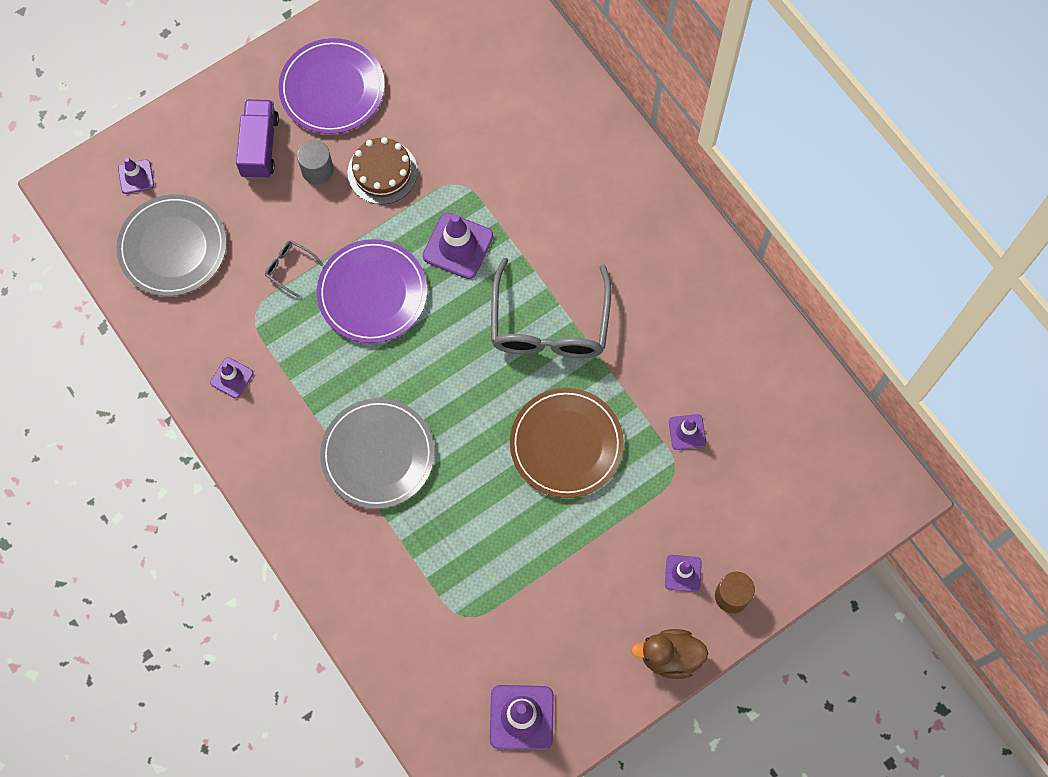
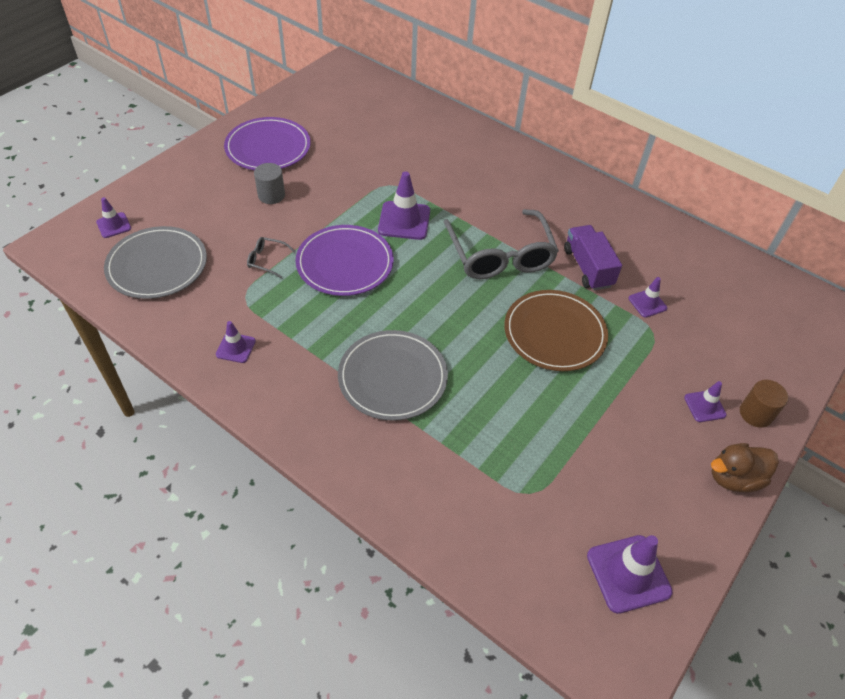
camera: 20 degrees left, 20 degrees down
(260, 146) = (218, 189): purple truck -> purple truck (588, 268)
(382, 172) = (325, 187): brown cake -> none

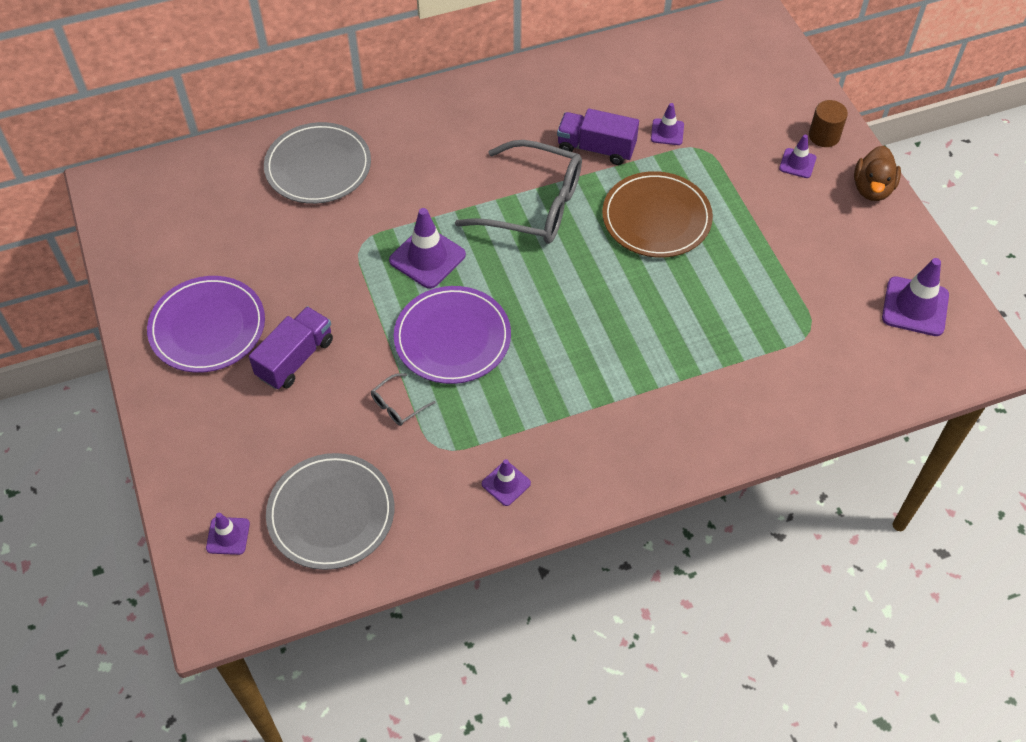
camera: 55 degrees left, 5 degrees up
(271, 195) = (295, 358): grey cylinder -> purple truck
(392, 377) = (628, 368): grey plate -> grey plate (318, 167)

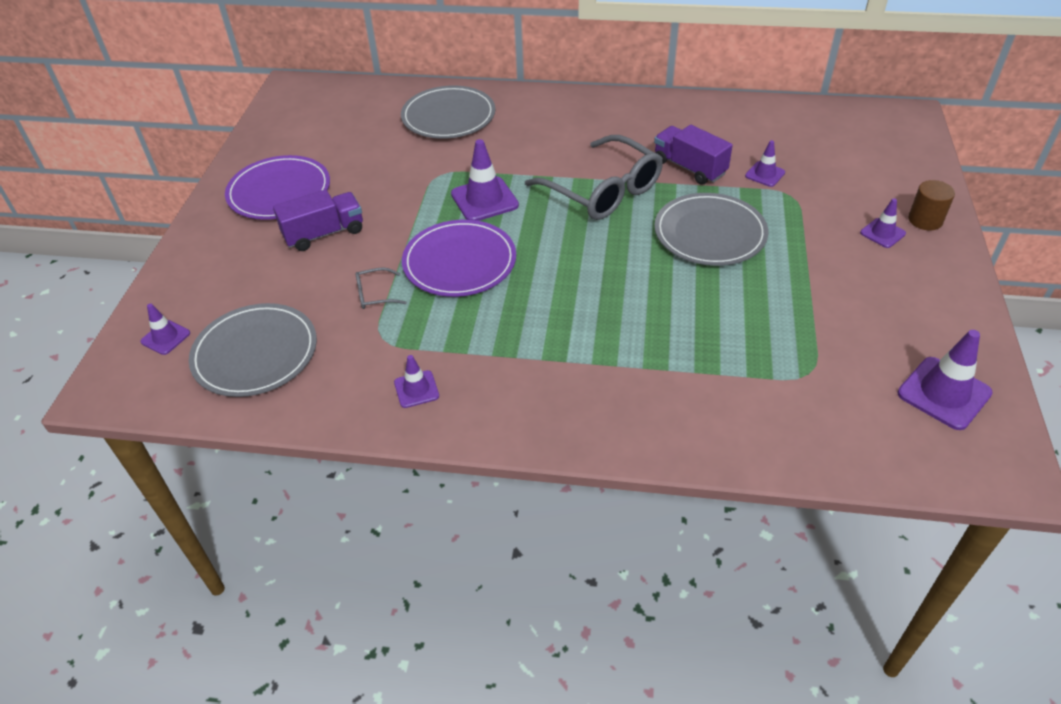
camera: 30 degrees right, 10 degrees down
(656, 218) = (710, 233): brown plate -> grey plate
(872, 189) = (953, 277): brown duck -> none

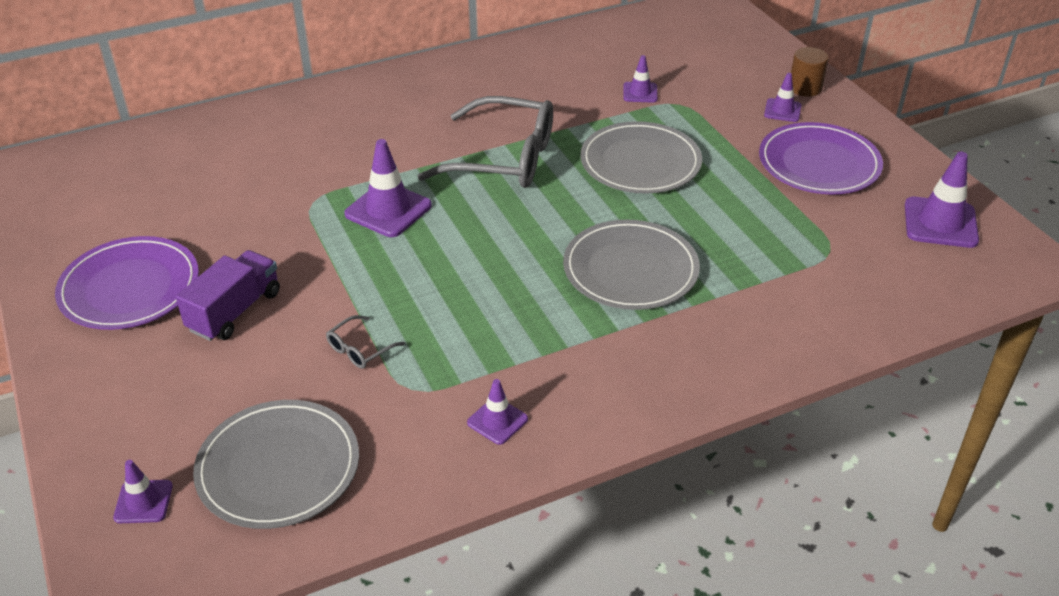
camera: 35 degrees left, 5 degrees down
(448, 116) = (263, 139): grey plate -> grey plate (630, 269)
(459, 262) = (421, 281): purple plate -> purple plate (819, 163)
(689, 167) = (566, 109): purple truck -> none

